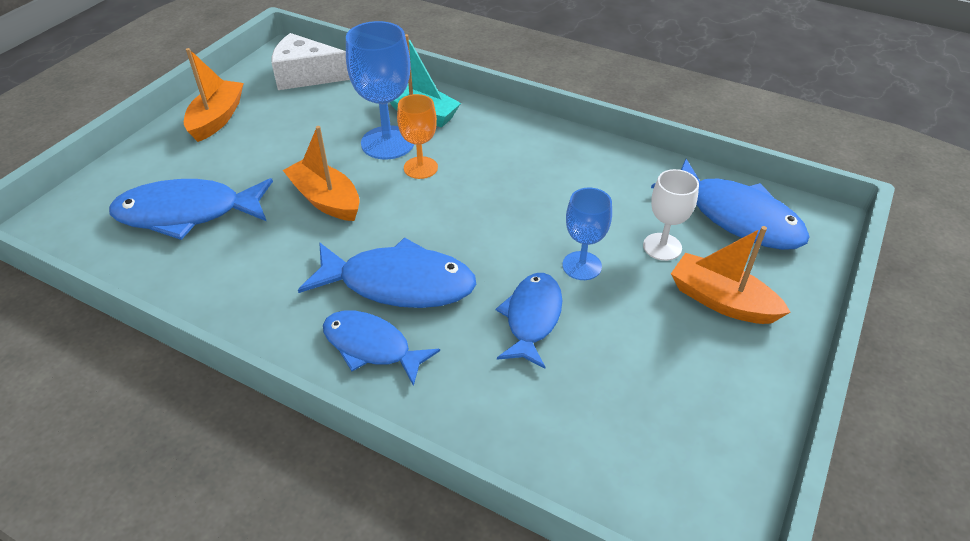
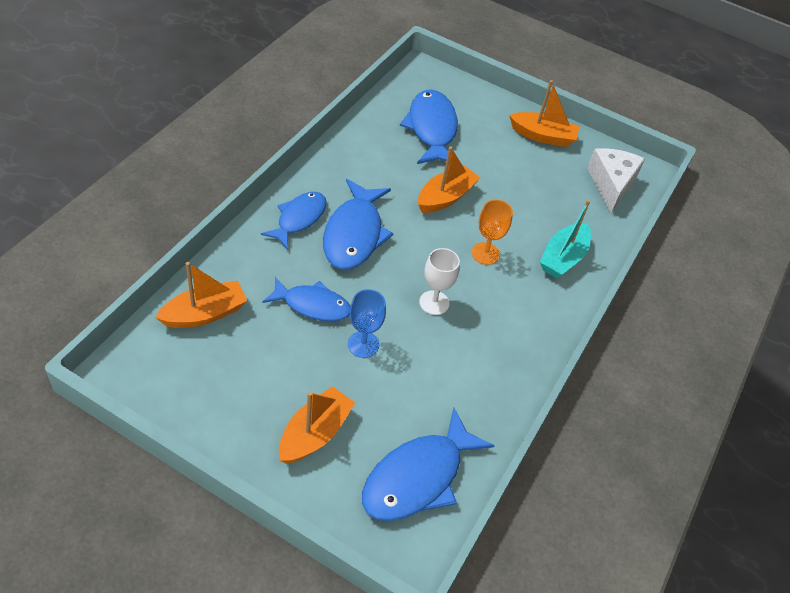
camera: 85 degrees right, 5 degrees up
(387, 143) = (518, 234): blue goblet -> none
(575, 441) = (204, 314): none -> orange boat
(662, 247) = (381, 406): white goblet -> white goblet (434, 303)

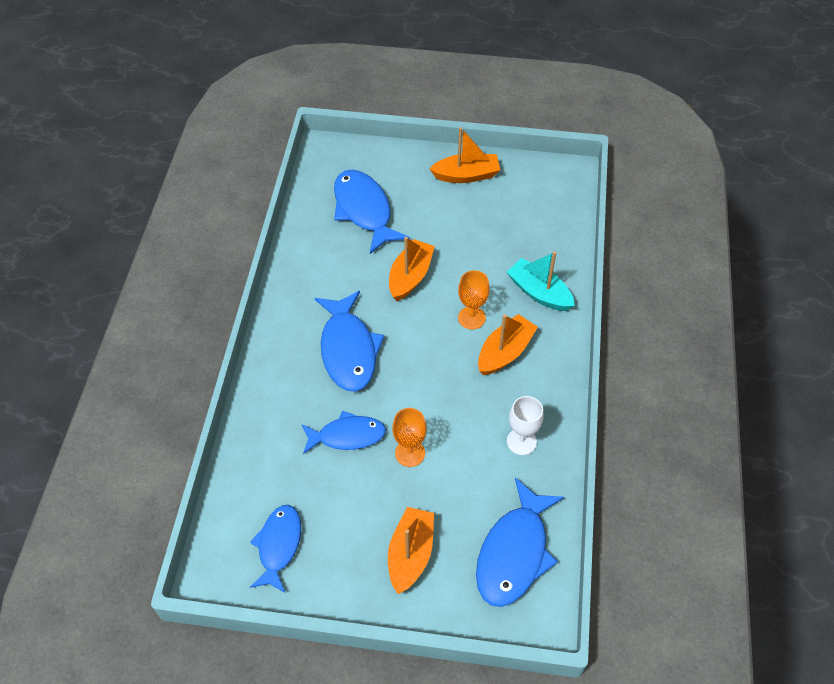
camera: 15 degrees left, 5 degrees up
(204, 314) = (257, 487): orange boat -> orange boat (505, 352)
(299, 218) = (291, 356): blue fish -> blue fish (278, 545)
(363, 344) = (410, 453): blue goblet -> orange goblet
(434, 303) = (450, 386): white goblet -> white goblet (521, 441)
(563, 258) = (539, 292): turquoise boat -> turquoise boat turned 120 degrees clockwise
(611, 184) = (548, 200): white cheese -> none

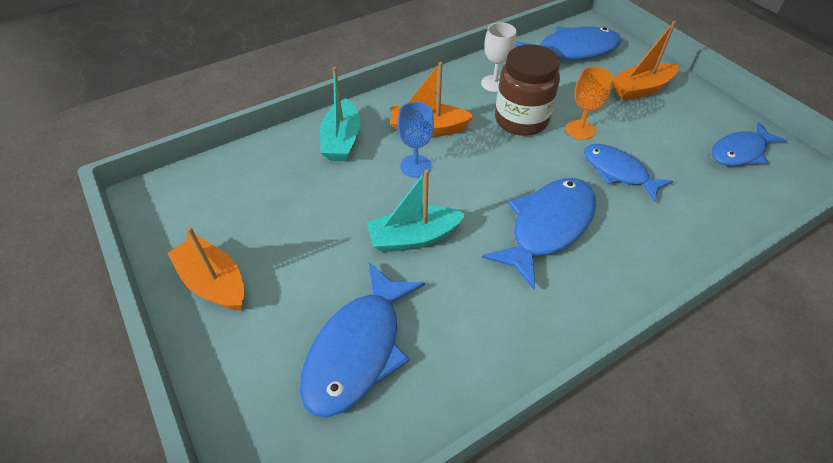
camera: 130 degrees left, 5 degrees down
(410, 276) = (414, 237): orange boat -> turquoise boat
(458, 422) = (521, 120): none -> brown jar
(471, 318) = (415, 166): orange goblet -> blue goblet

